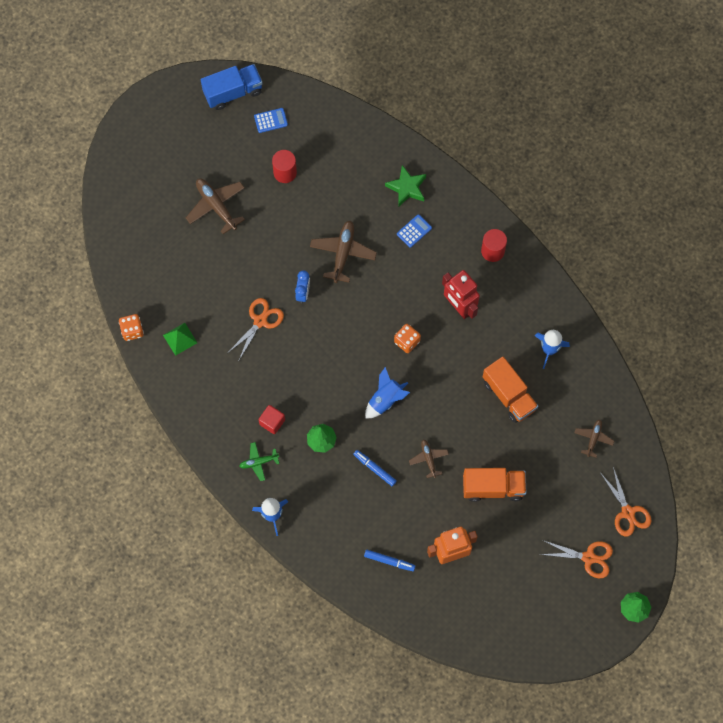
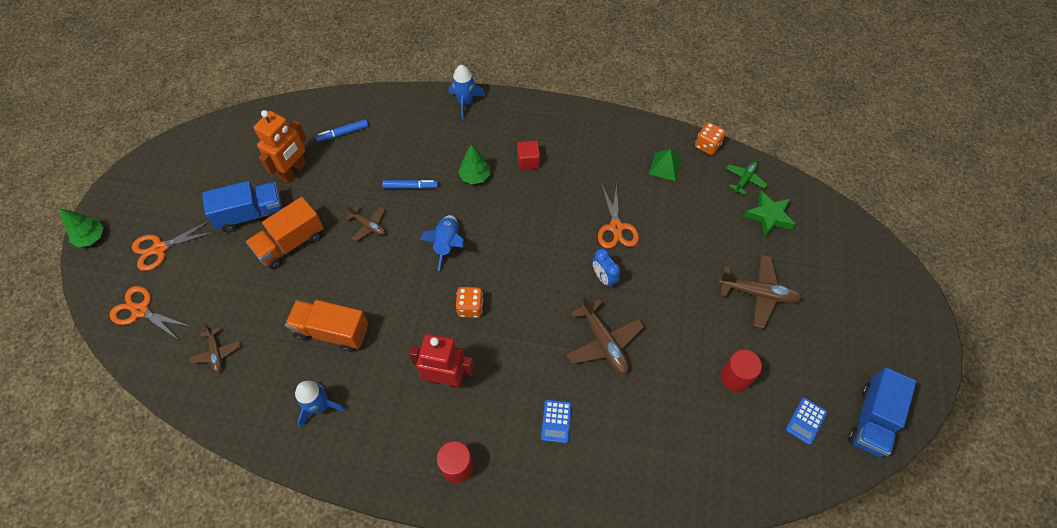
camera: 140 degrees right, 10 degrees down
(258, 462) = (511, 128): green plane -> green plane (744, 179)
(407, 188) = (605, 463): green star -> green star (769, 216)
(506, 537) = (251, 214): none -> blue truck

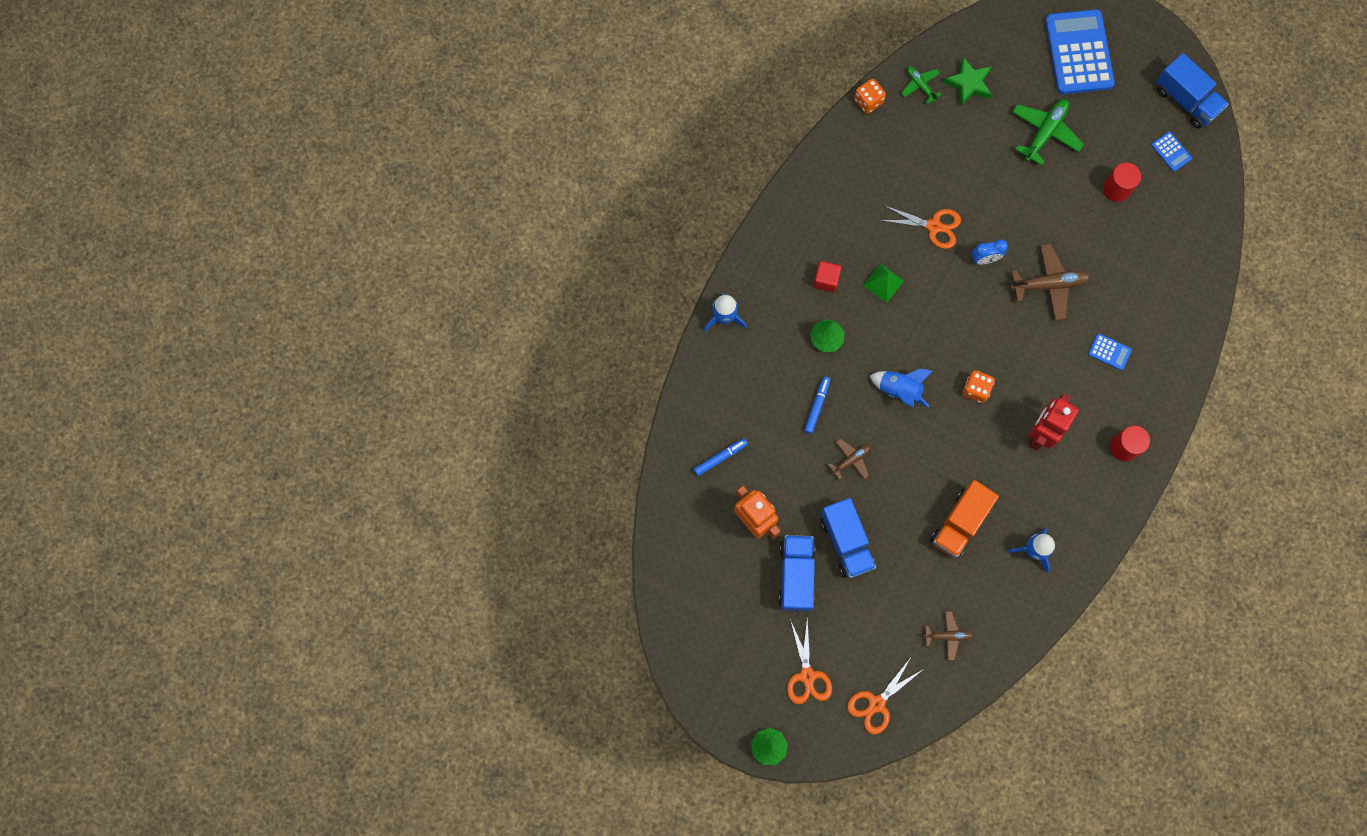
camera: 70 degrees left, 15 degrees up
(291, 243) = (846, 542): orange truck -> blue truck
(343, 133) = (720, 458): blue marker -> blue marker turned 120 degrees counterclockwise
(665, 166) = (879, 152): green pyramid -> green pyramid (883, 283)
(758, 293) = (1045, 132): brown plane -> green plane
(858, 300) = (1078, 52): none -> blue calculator

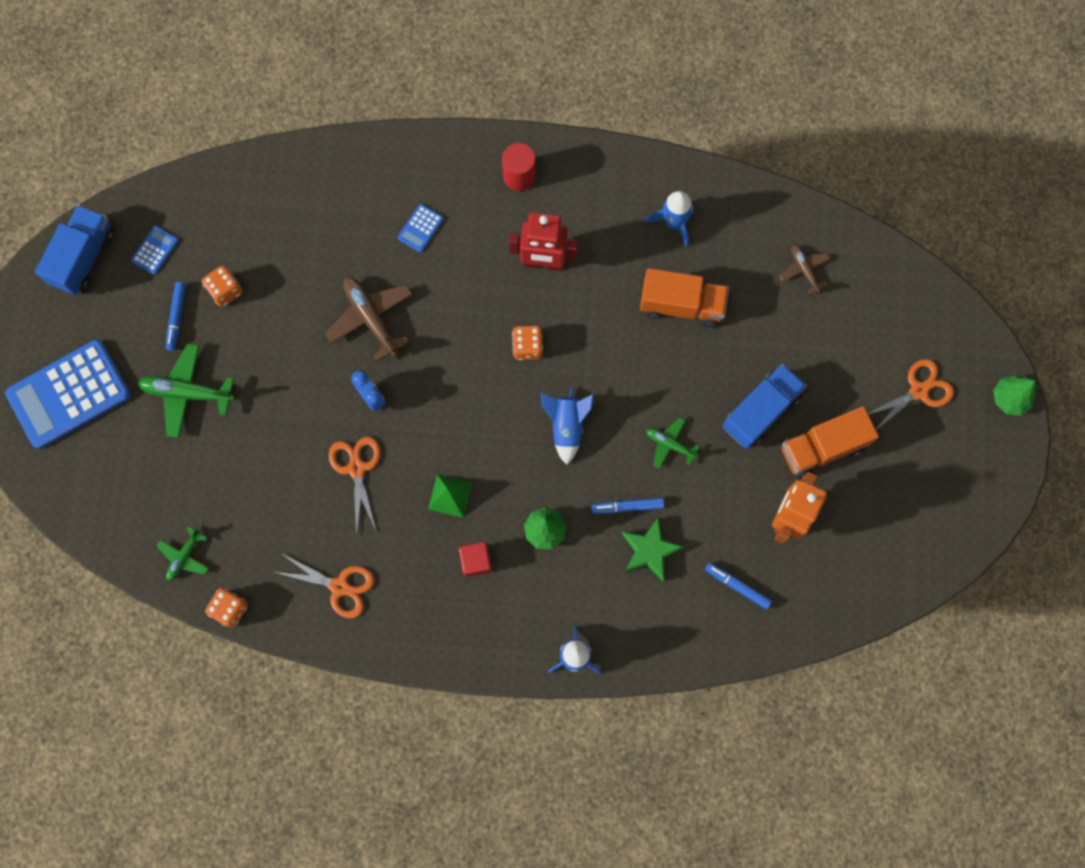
camera: 115 degrees left, 0 degrees up
(796, 575) = (822, 448): blue truck -> orange truck
(851, 460) = (670, 444): brown plane -> green plane
(877, 703) = (909, 310): orange scissors -> orange scissors (339, 586)
(968, 84) = (160, 502): green star -> green star (650, 550)
(1108, 147) = (176, 317): none -> blue marker
(1109, 352) = (420, 228): blue calculator -> blue calculator turned 150 degrees counterclockwise
(1116, 189) = (225, 291): red cylinder -> orange dice

